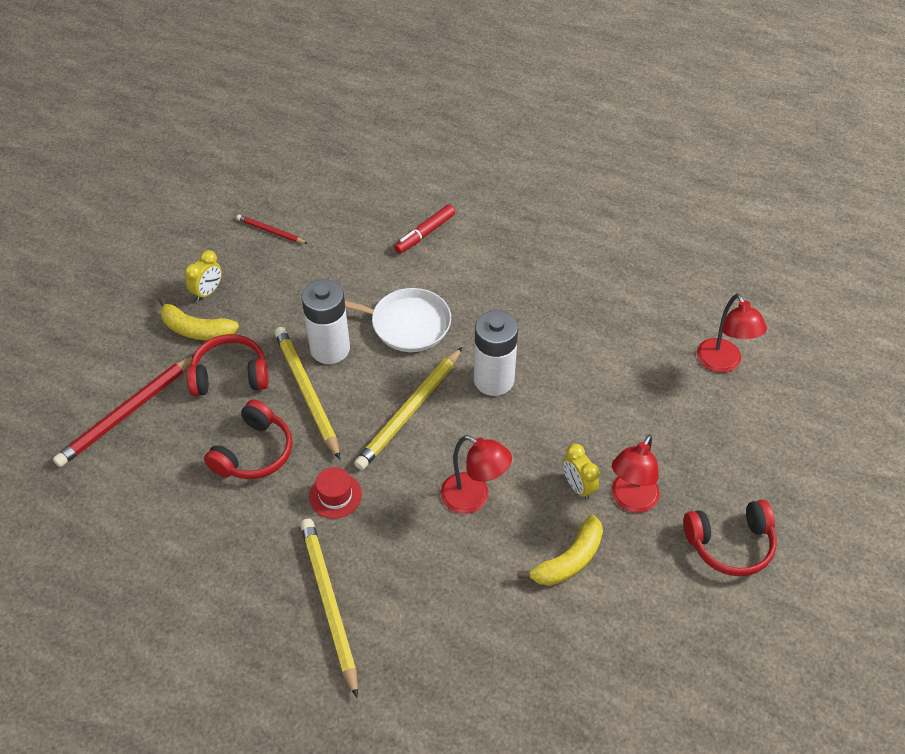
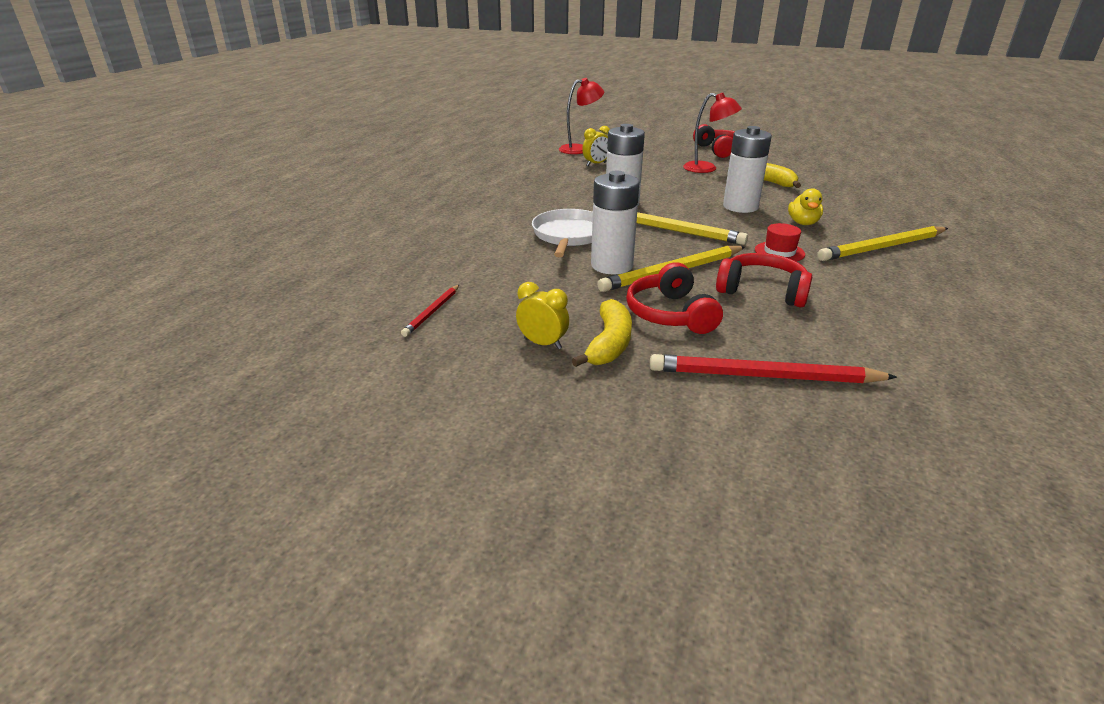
camera: 95 degrees left, 20 degrees down
(127, 413) = (764, 376): red pencil -> red pencil turned 150 degrees clockwise
(413, 549) = (803, 223): none -> yellow duck
(425, 234) = (446, 233): red marker -> none
(473, 498) = (740, 207): red lamp -> white battery
(578, 487) = (706, 180): yellow clock -> yellow clock (596, 164)

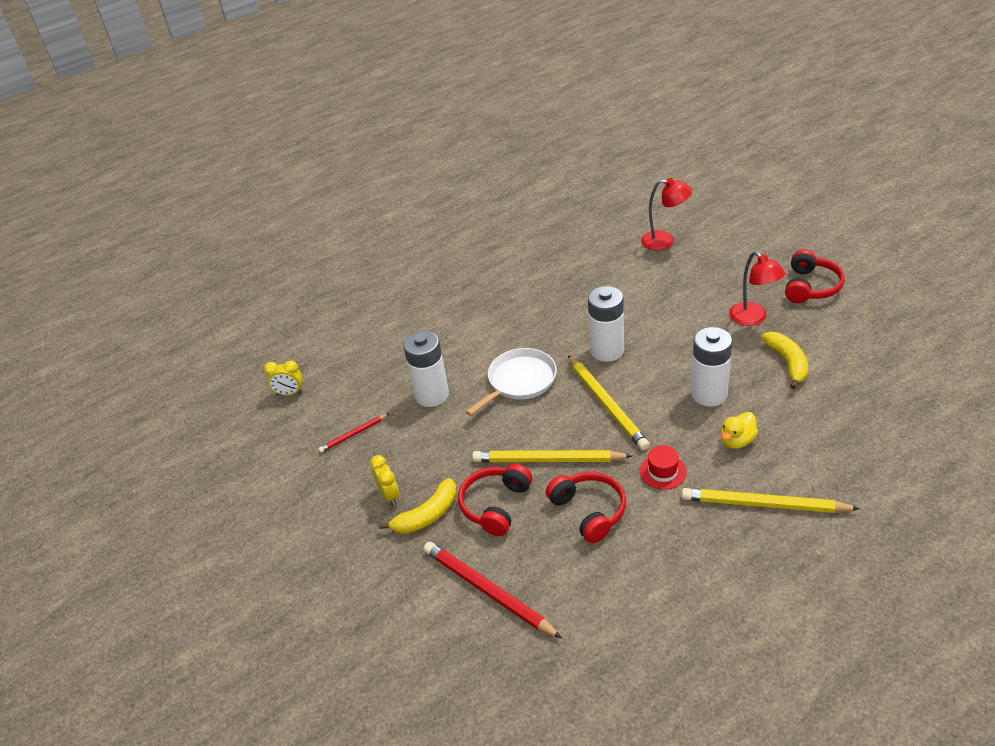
camera: 40 degrees right, 10 degrees up
(596, 164) = (652, 275): yellow clock -> yellow clock (289, 393)
(612, 265) = (512, 433): white battery -> white battery (432, 395)

